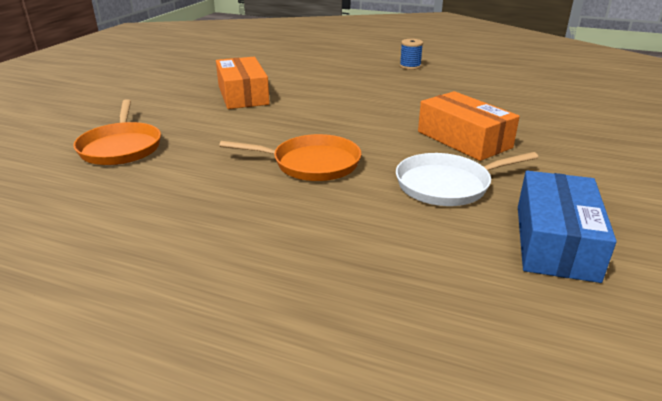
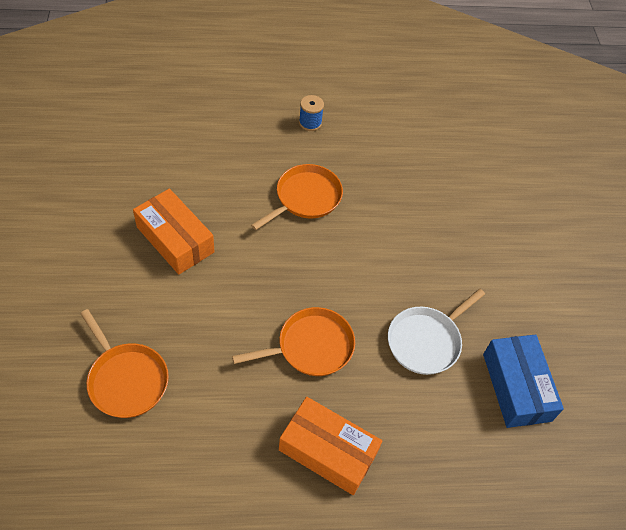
camera: 30 degrees left, 25 degrees up
(377, 94) = (305, 198): none -> orange pan
(464, 139) = (413, 264): orange box -> orange box (328, 451)

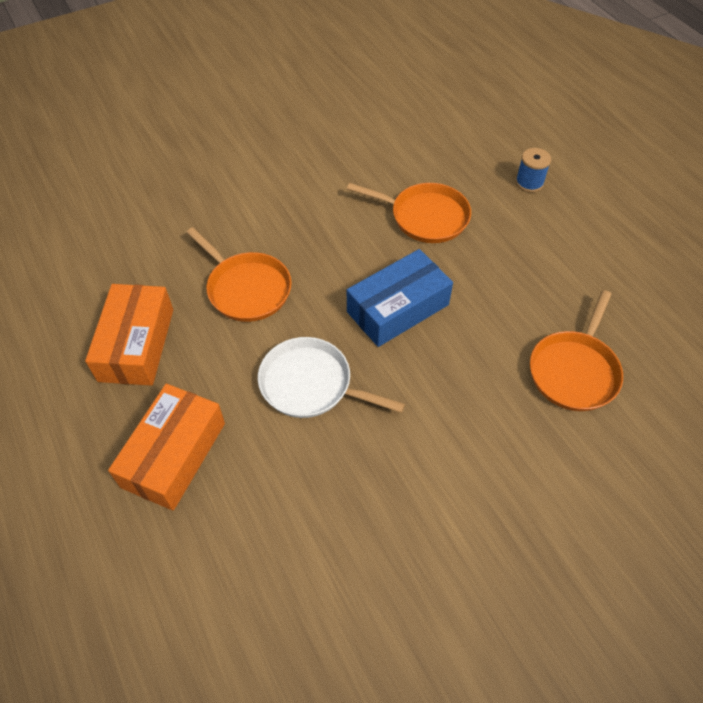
camera: 70 degrees right, 0 degrees up
(126, 380) = (144, 181): orange pan -> orange pan (574, 371)
(175, 239) = (305, 150): orange box -> orange box (174, 454)
(516, 387) = (300, 497): blue box -> blue box (398, 308)

